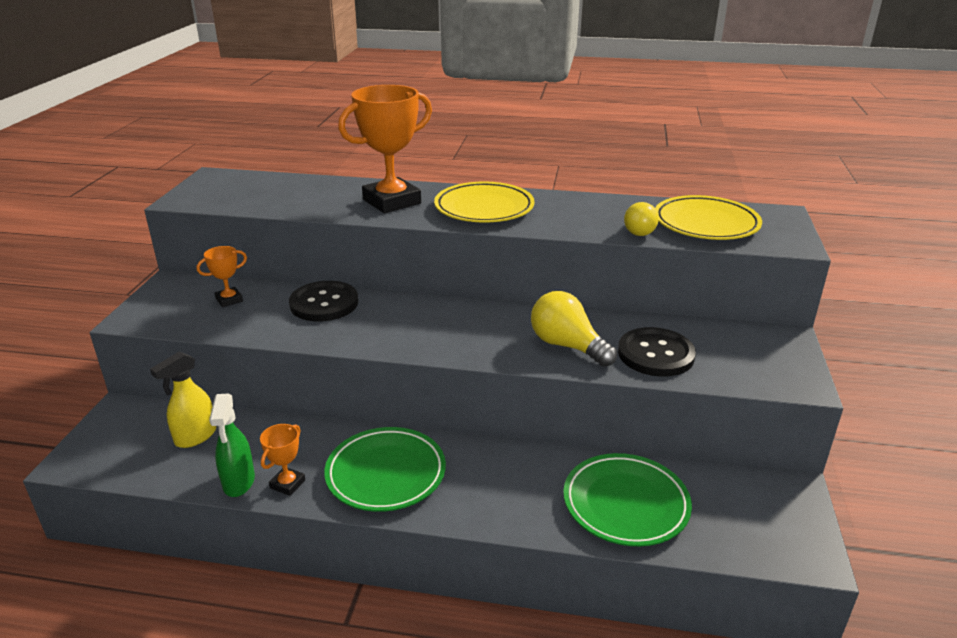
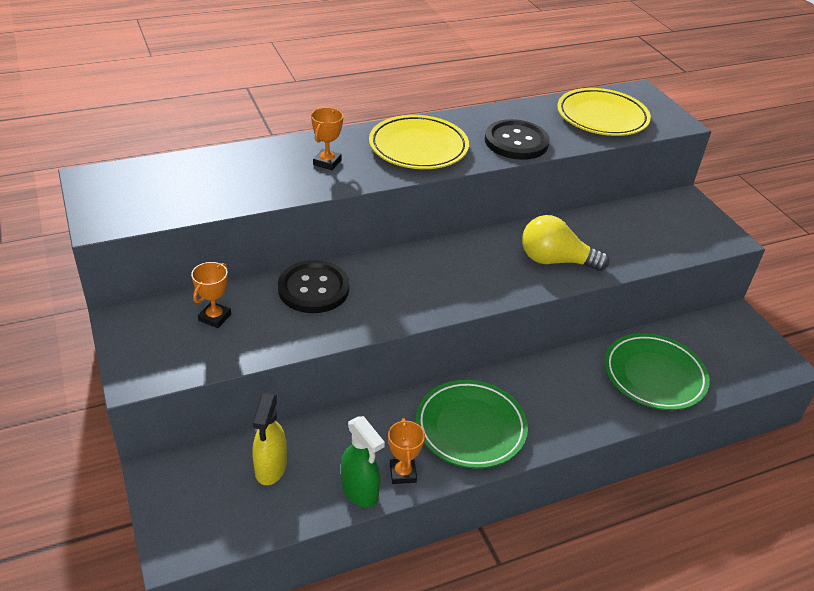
camera: 35 degrees left, 10 degrees up
(392, 201) = (327, 162): orange trophy -> orange trophy, size x0.47
(639, 230) = (563, 138): yellow light bulb -> none
(655, 354) = (621, 246): black button -> black button (516, 142)

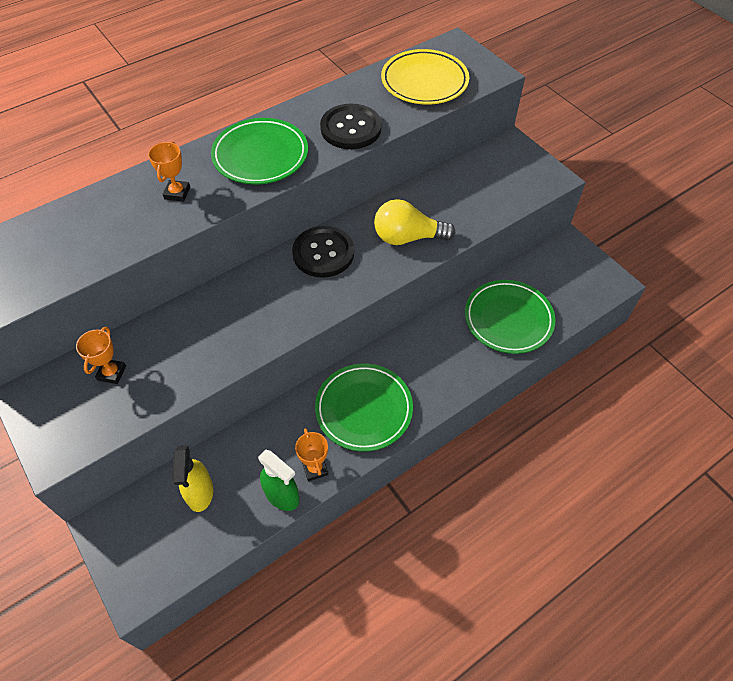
camera: 10 degrees left, 15 degrees up
(313, 289) = (196, 319): black button -> black button (323, 253)
(418, 147) = (260, 155): yellow plate -> green plate

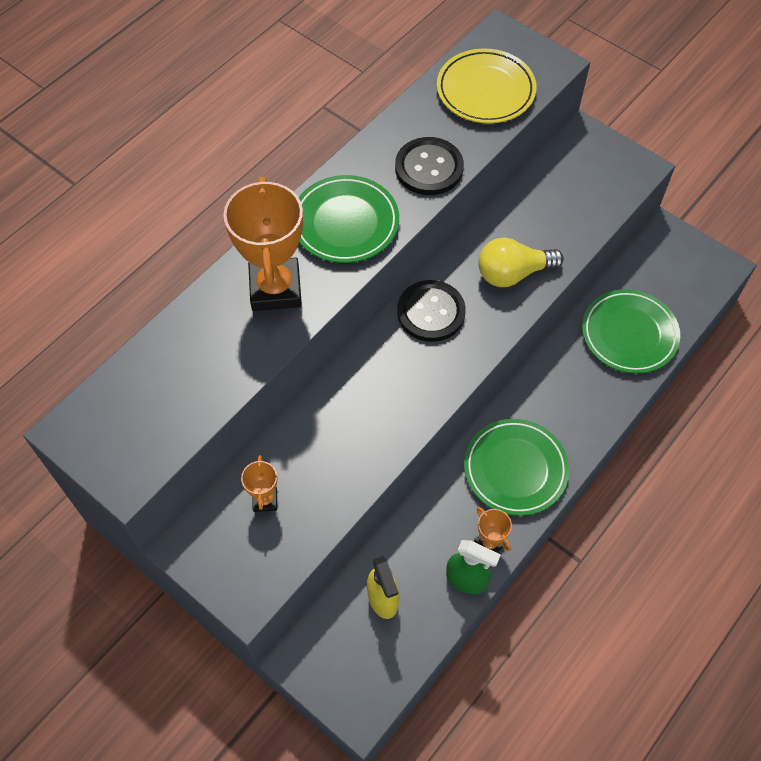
camera: 15 degrees left, 5 degrees up
(177, 193) = (275, 289): orange trophy -> orange trophy, size x2.13

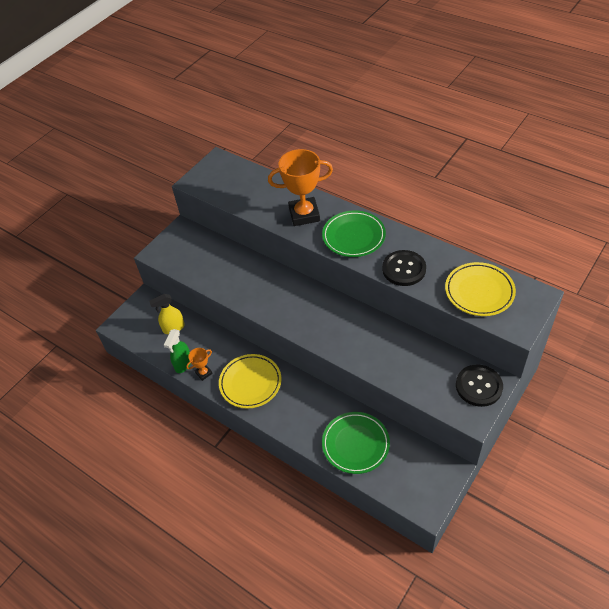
camera: 90 degrees right, 10 degrees down
(265, 500) = (205, 252): orange trophy -> none
(431, 312) = (327, 307): black button -> black button (478, 386)
(513, 273) = (362, 346): yellow light bulb -> none
(515, 469) = (250, 383): green plate -> yellow plate

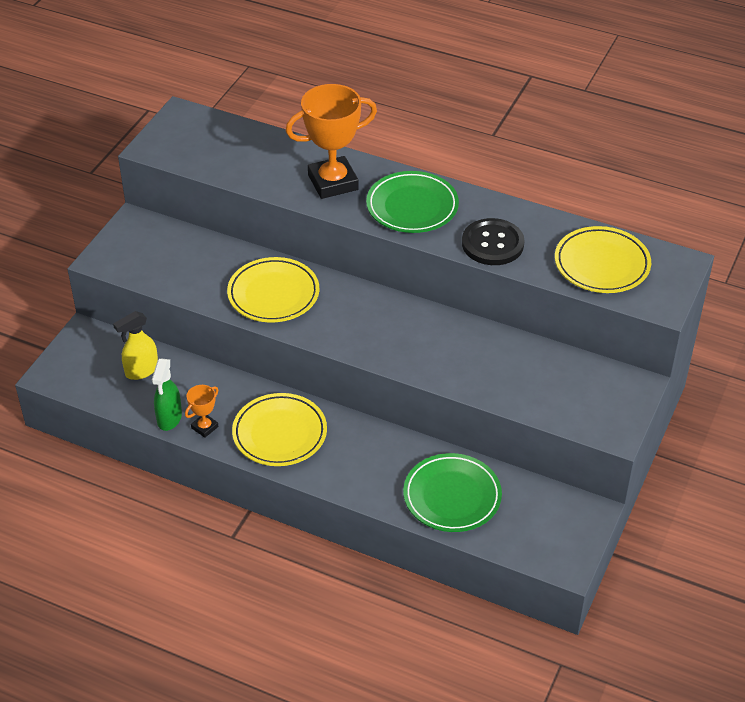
camera: 15 degrees left, 5 degrees down
(258, 287) = (273, 294): none -> yellow plate
(478, 386) = (616, 393): black button -> none

